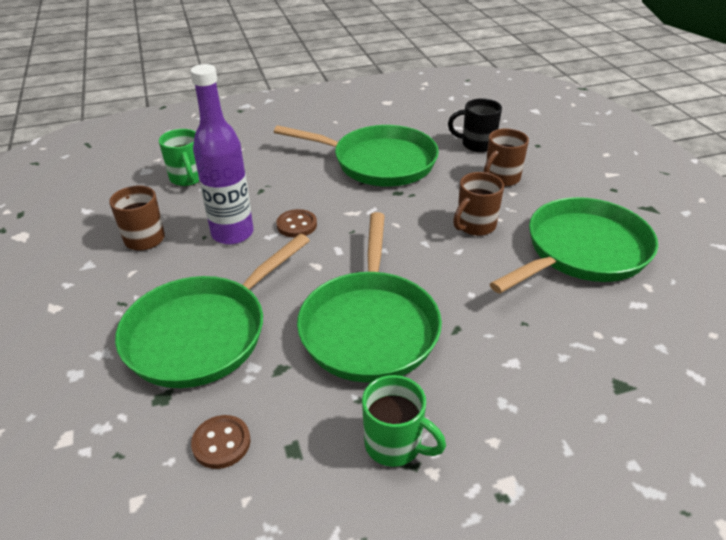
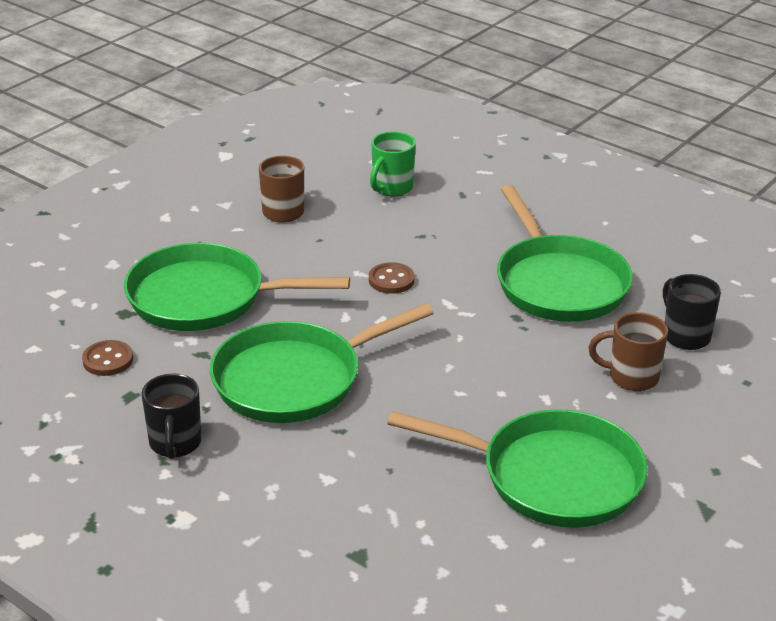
camera: 55 degrees right, 5 degrees down
(232, 233) = (340, 252): purple bottle -> none
(395, 445) = (175, 444): green mug -> black mug
(475, 226) = (514, 388): brown mug -> none

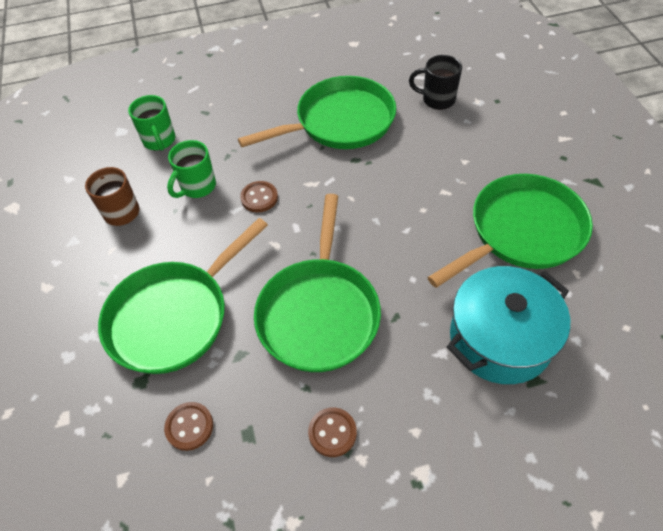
camera: 50 degrees left, 20 degrees up
(175, 444) = (332, 432): black mug -> brown button
(361, 238) = (197, 187): none -> green mug
(385, 513) = (500, 339): none -> turquoise pot
(558, 283) = (340, 122): green pan -> green pan turned 45 degrees counterclockwise
(631, 377) = (456, 143): brown mug -> none

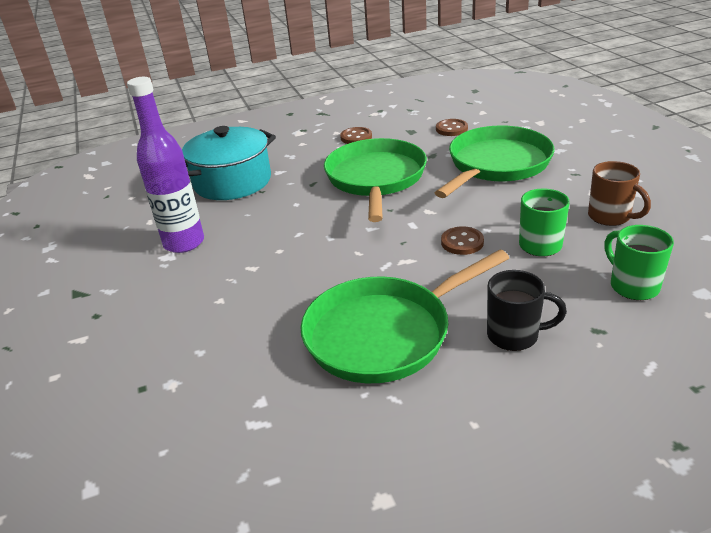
camera: 175 degrees right, 20 degrees down
(437, 100) = (235, 381): black mug -> black mug (514, 335)
(521, 232) = (184, 243): green pan -> purple bottle

